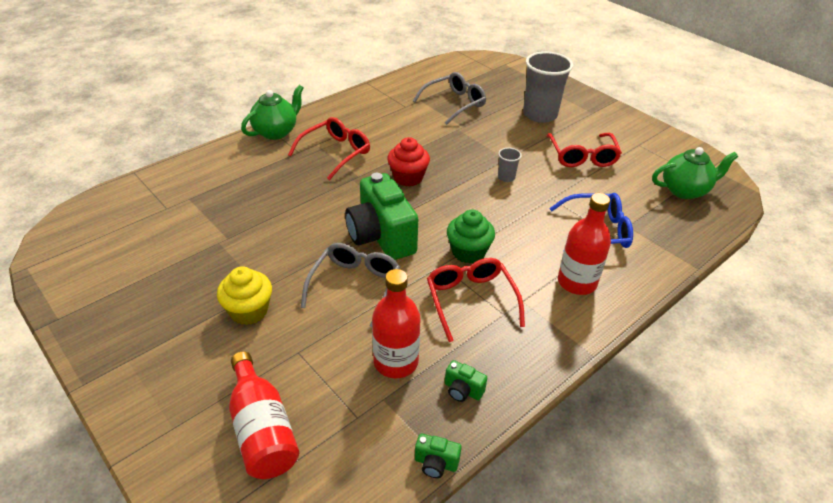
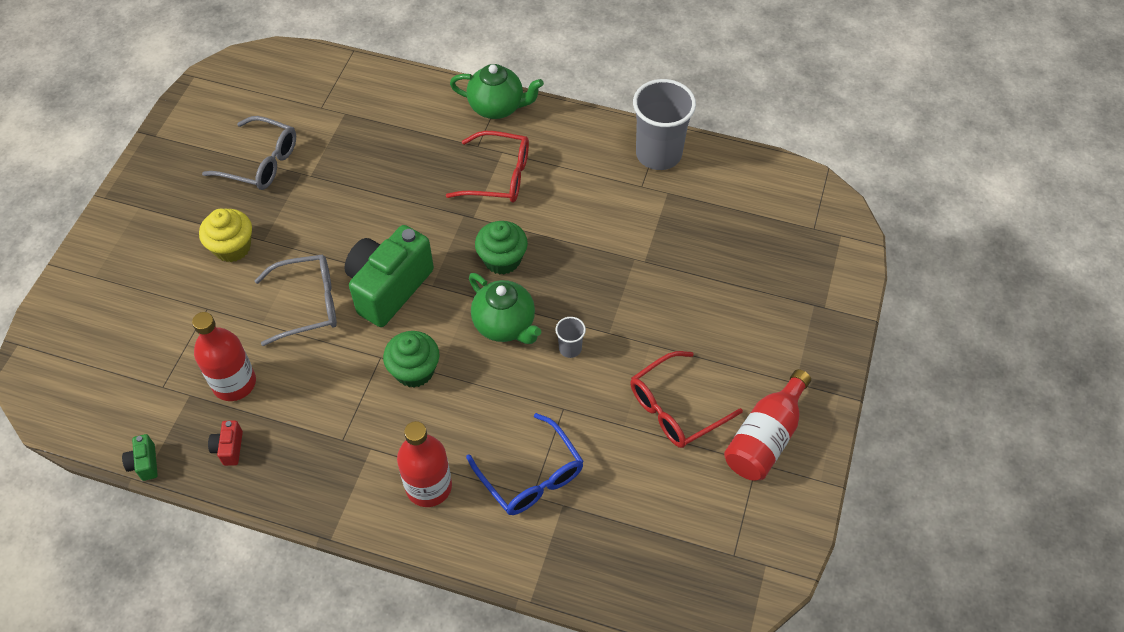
camera: 60 degrees right, 15 degrees up
(262, 429) = (119, 332): red bottle -> red bottle (765, 437)
(408, 177) = (502, 259): red cupcake -> green cupcake
(454, 103) = (689, 229): grey glasses -> grey glasses (261, 162)
(462, 390) = (229, 448): green camera -> red camera
(470, 300) = (345, 404): red glasses -> none
(540, 114) = (739, 326): grey cup -> grey cup (658, 154)
(685, 190) = (685, 546): green teapot -> green teapot (505, 325)

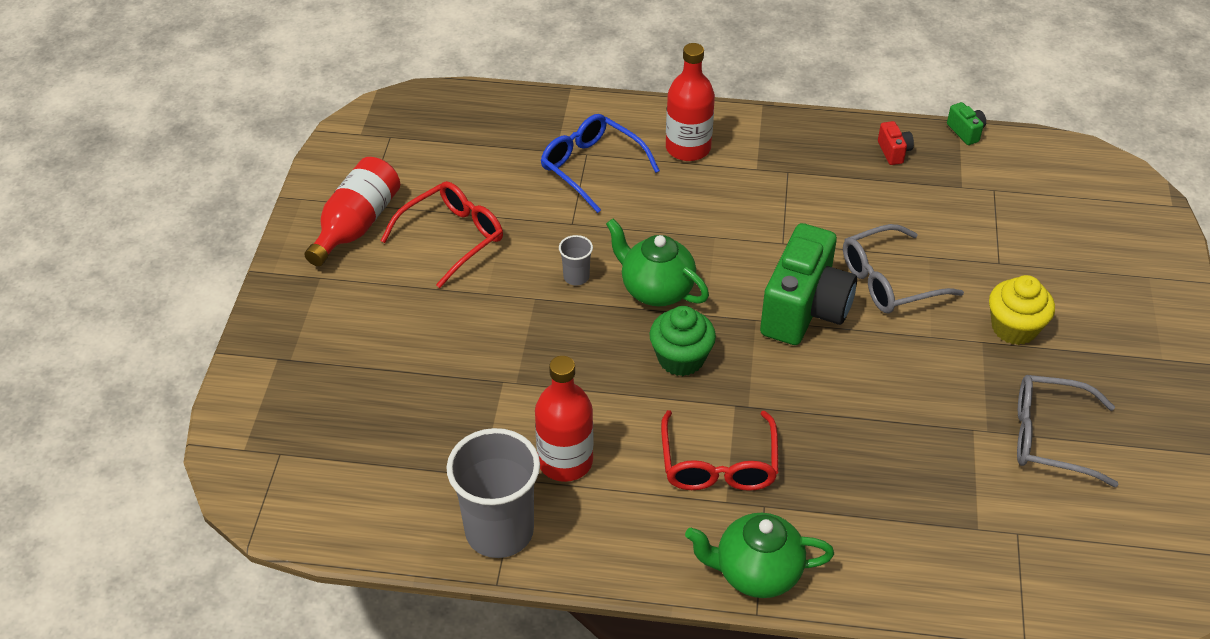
camera: 170 degrees right, 10 degrees down
(234, 383) = (923, 201): red bottle -> red bottle (565, 461)
(414, 371) = (740, 235): green cupcake -> none
(499, 176) = (718, 464): red glasses -> red glasses turned 90 degrees counterclockwise

